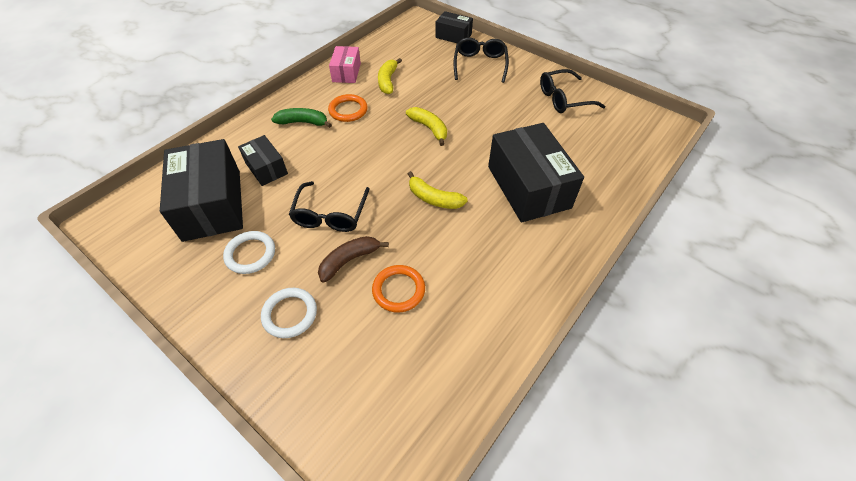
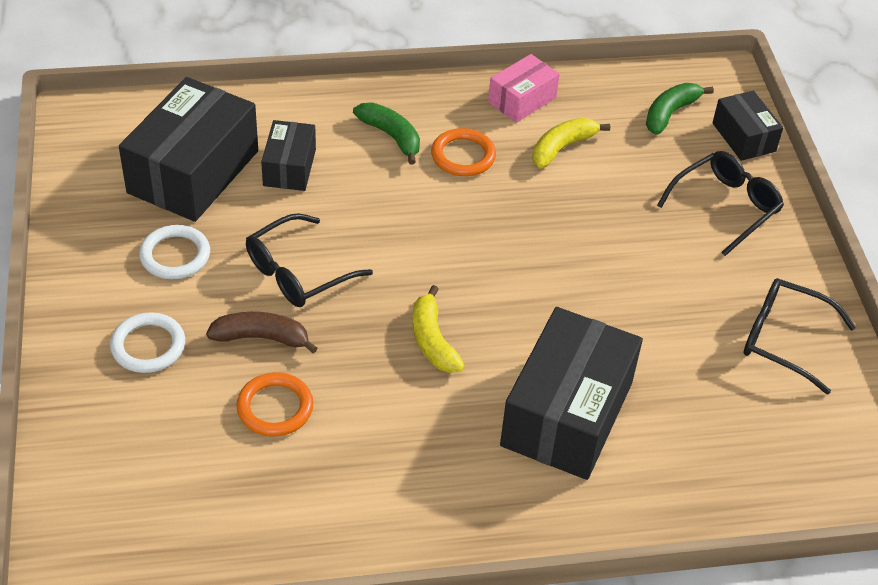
camera: 40 degrees right, 5 degrees down
(414, 43) = (670, 113): none -> green banana
(429, 128) = (536, 250): yellow banana -> none

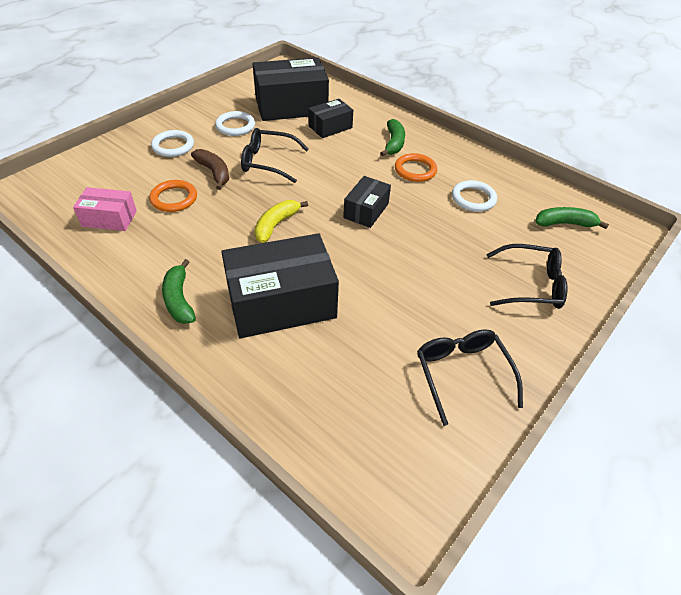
camera: 50 degrees right, 0 degrees up
(476, 500) = (179, 299): none -> green banana
(522, 100) = (483, 168): pink box -> pink box (109, 218)
(562, 148) = (473, 198): yellow banana -> white ring
(743, 137) = (598, 263): black box -> black box (366, 211)

